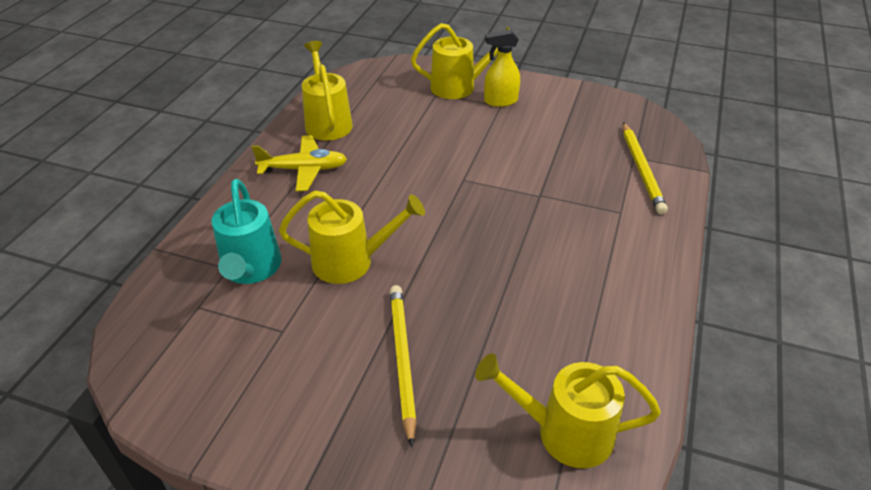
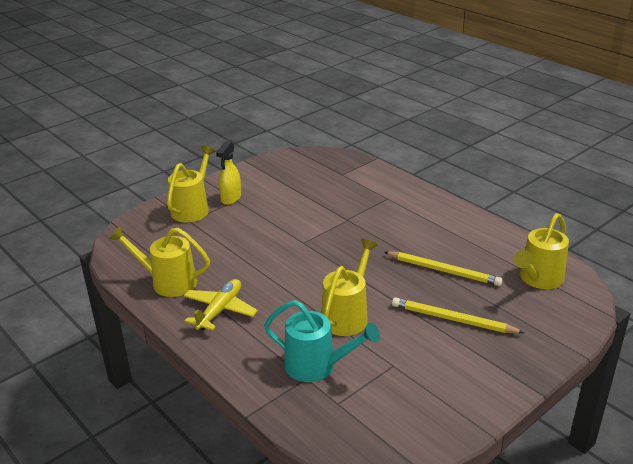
camera: 60 degrees left, 10 degrees down
(641, 169) = (356, 176): yellow pencil -> yellow pencil (443, 271)

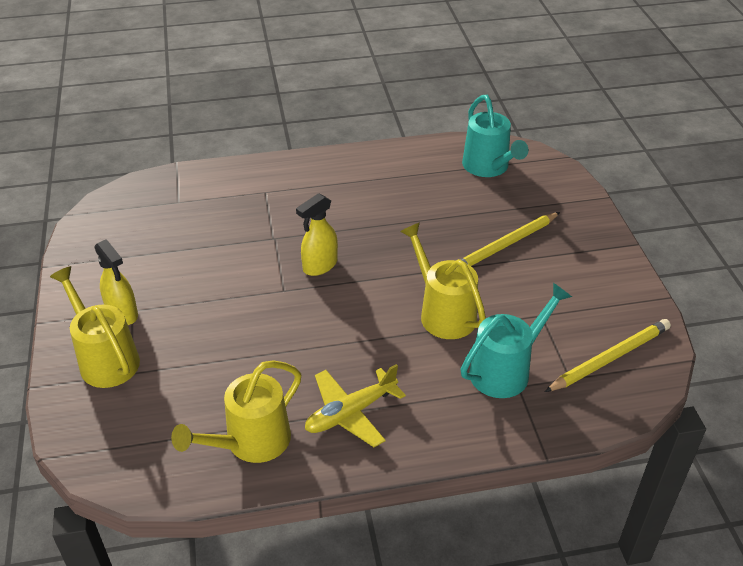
camera: 60 degrees left, 10 degrees up
(220, 310) = (351, 413): yellow plane -> yellow plane turned 90 degrees counterclockwise
(340, 247) = (319, 266): none -> yellow spray bottle
(443, 271) = (427, 215): yellow pencil -> yellow pencil (609, 358)
(538, 279) = (489, 167): yellow watering can -> turquoise watering can

